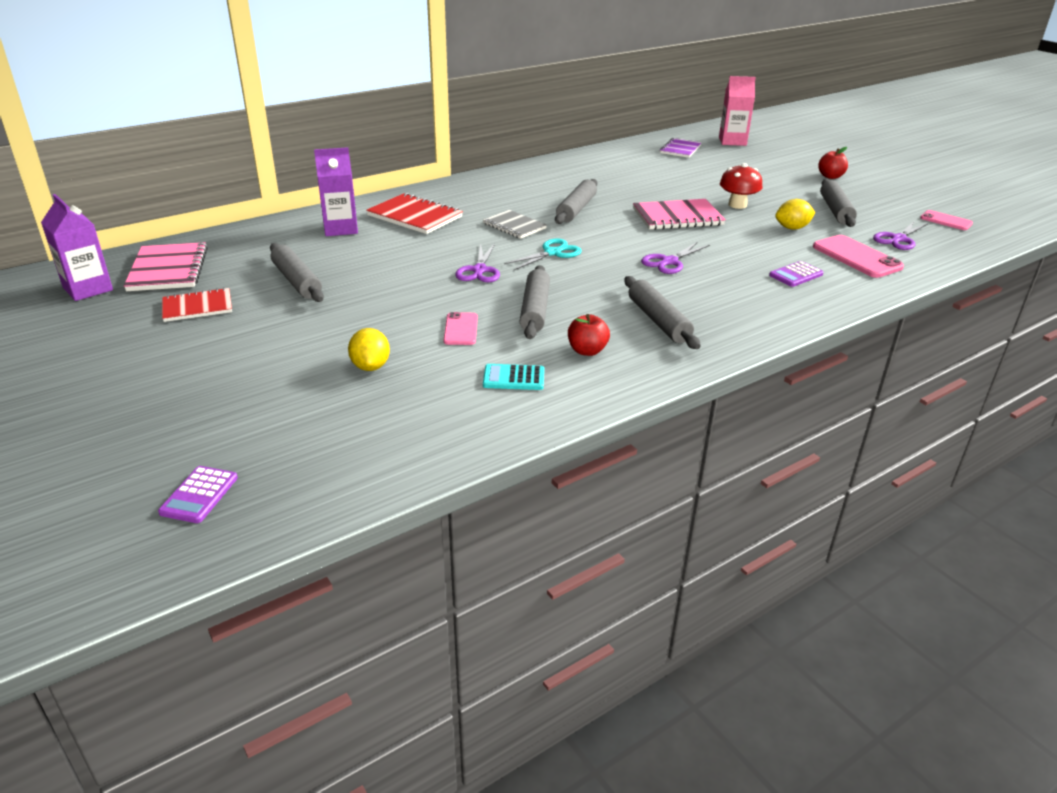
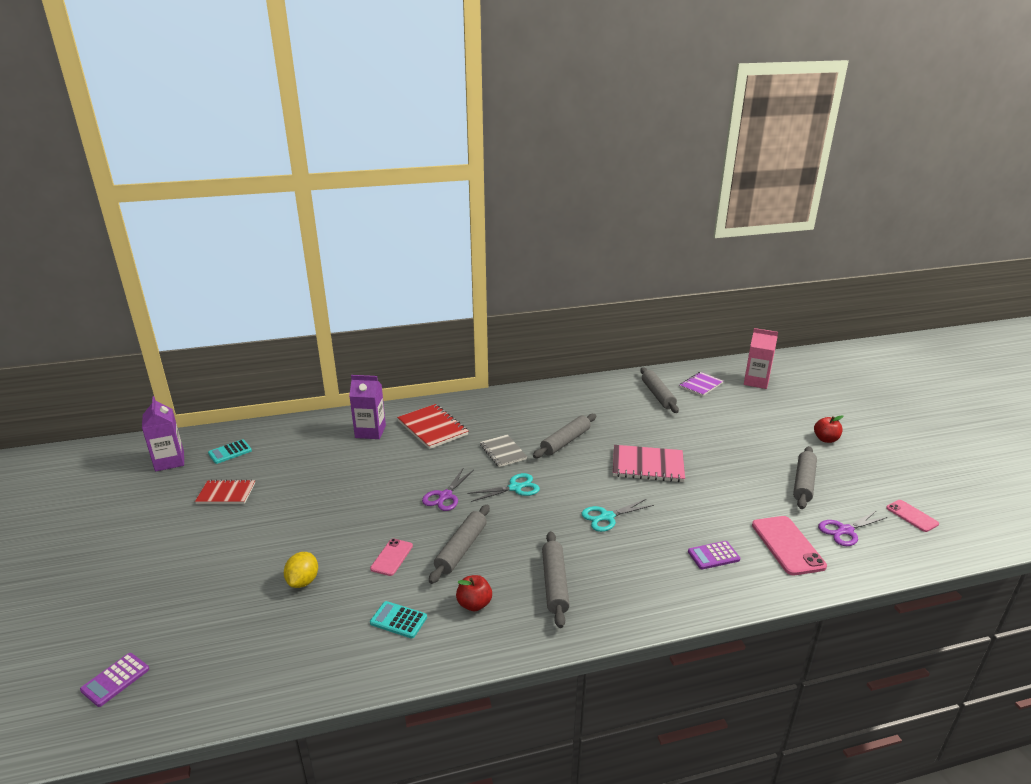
camera: 20 degrees right, 5 degrees down
(168, 269) = (230, 452): pink notebook -> turquoise calculator
(297, 281) = (307, 481): grey rolling pin -> grey rolling pin (657, 395)
(669, 262) = (607, 517): purple scissors -> turquoise scissors
(737, 205) = (712, 460): red mushroom -> none
(792, 228) = (746, 497): yellow lemon -> none

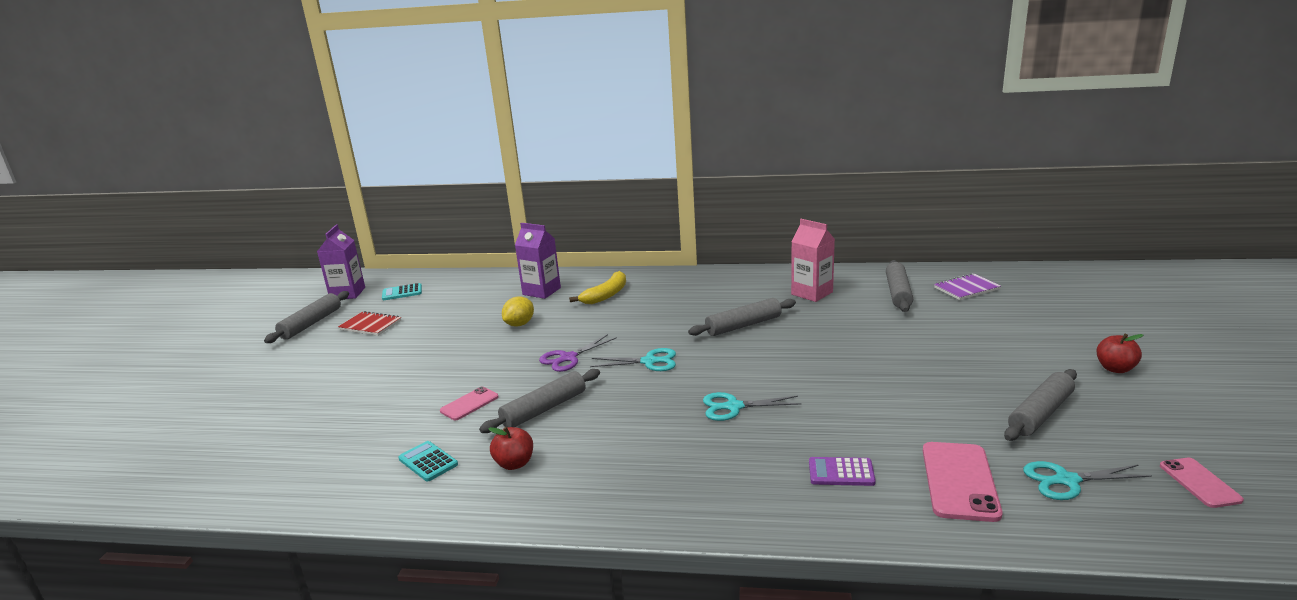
camera: 25 degrees right, 5 degrees down
(115, 680) = (159, 456): purple calculator -> none
(303, 581) = (372, 409): yellow lemon -> yellow lemon (520, 324)
(432, 428) = (606, 295): red notebook -> yellow banana
(503, 452) = (663, 326): grey notebook -> none
(555, 583) = (617, 462): grey rolling pin -> grey rolling pin (311, 323)
(647, 465) = (827, 362): pink notebook -> none
(756, 382) = (1052, 293): pink carton -> pink carton (812, 293)
(845, 530) = (1067, 480): purple scissors -> turquoise scissors

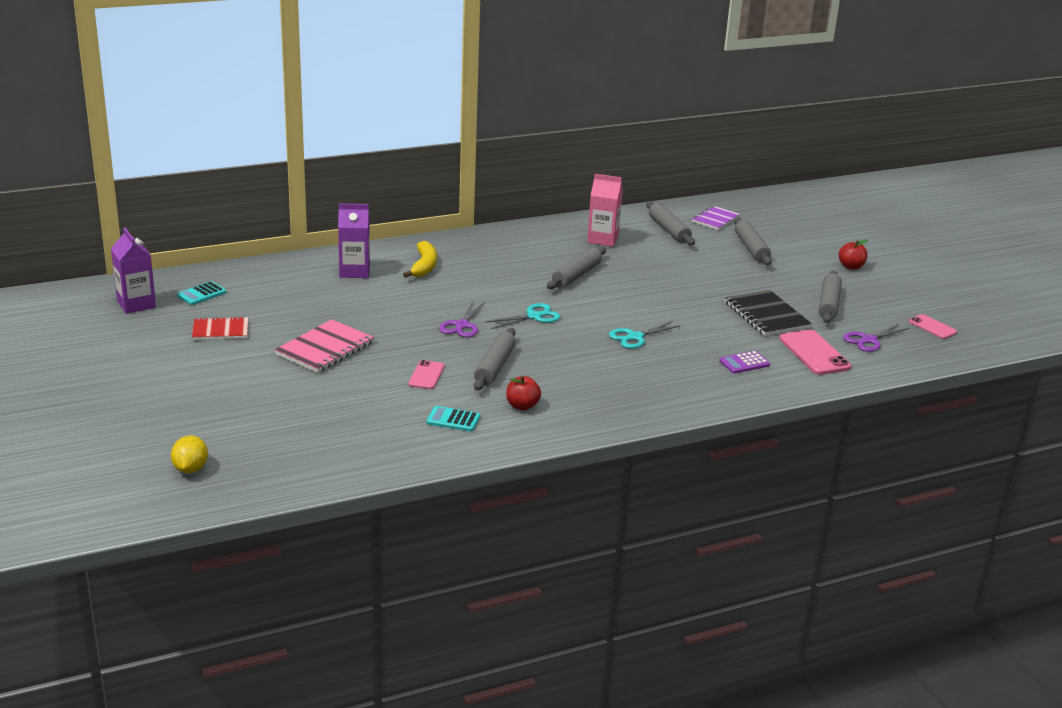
camera: 35 degrees left, 5 degrees up
(311, 323) = (148, 340): grey rolling pin -> grey rolling pin (751, 248)
(422, 357) = (325, 349): none -> pink notebook
(520, 324) = (377, 305): yellow lemon -> yellow lemon (190, 469)
(933, 412) = (766, 315): none -> black notebook
(1067, 480) = (869, 340): turquoise scissors -> purple scissors

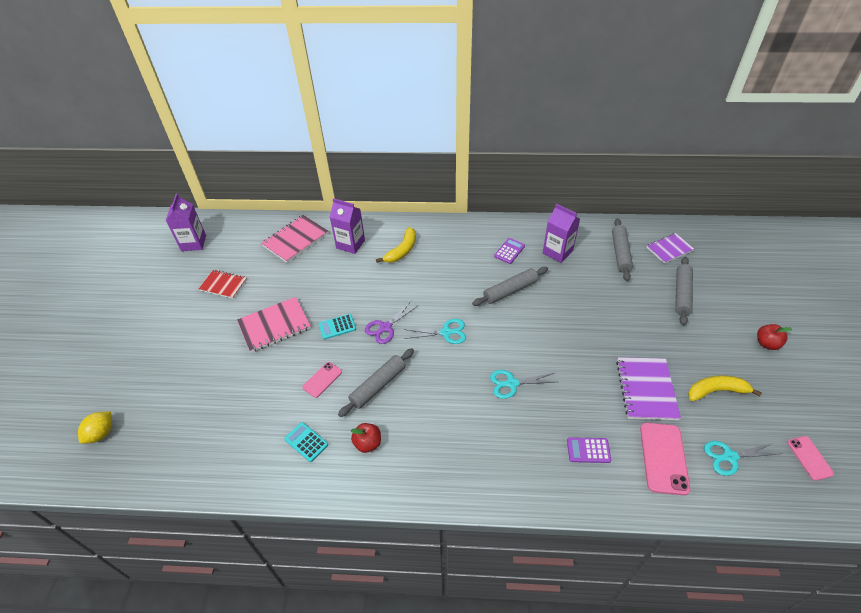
camera: 30 degrees right, 20 degrees up
(201, 294) = (238, 243): turquoise calculator -> turquoise calculator (337, 327)
(278, 279) = (295, 240): none -> pink notebook
(549, 247) = (509, 251): none -> purple calculator
(602, 239) = (557, 252): pink carton -> purple carton
(766, 315) = (646, 389): black notebook -> purple notebook
(829, 304) = (716, 391): grey rolling pin -> yellow banana
(869, 340) = (730, 457): purple scissors -> turquoise scissors

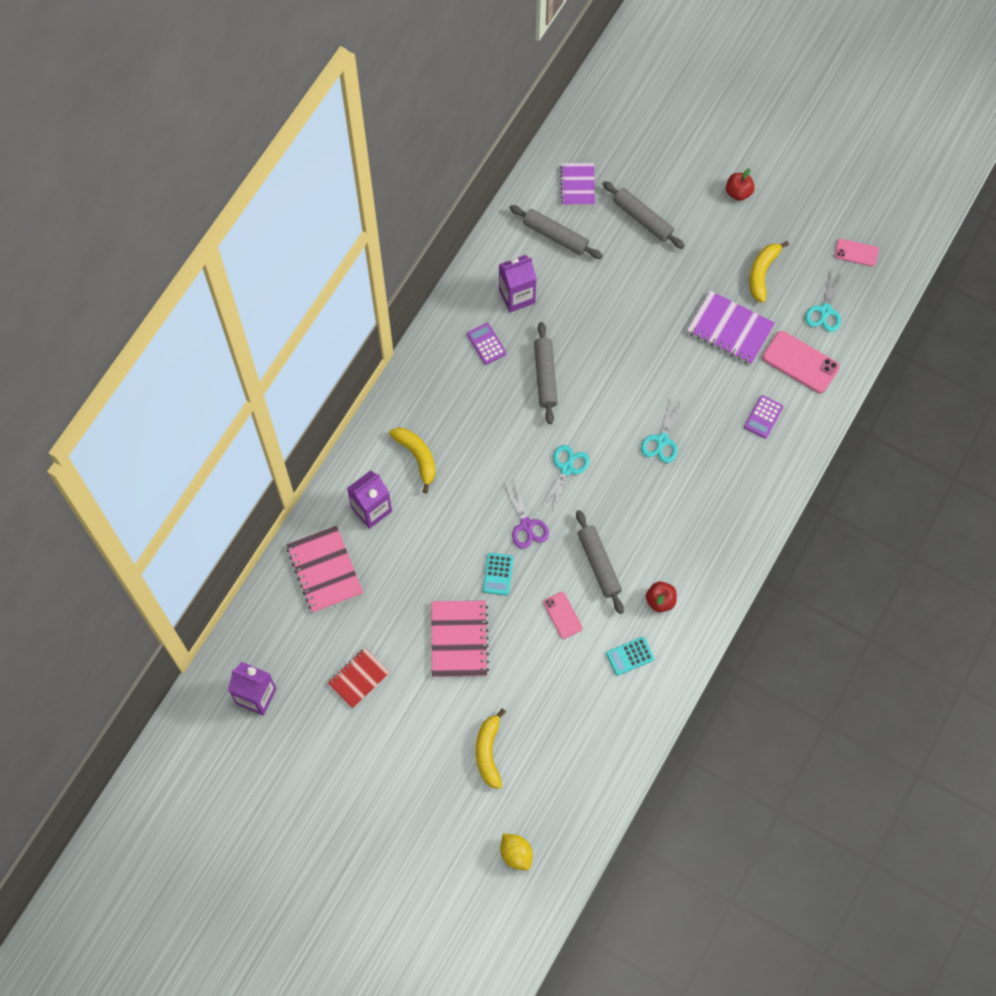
camera: 65 degrees left, 20 degrees up
(187, 379) = (488, 752): none -> yellow banana

